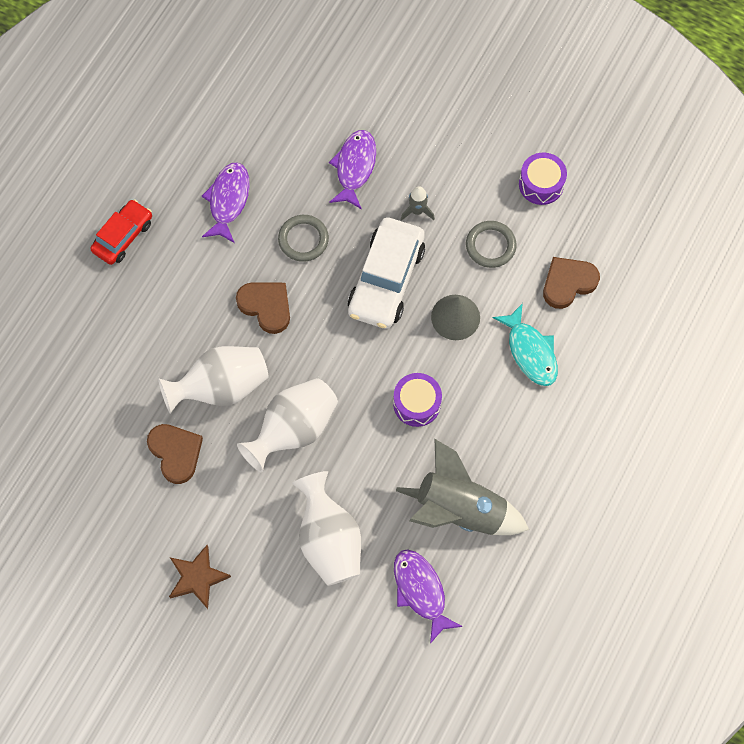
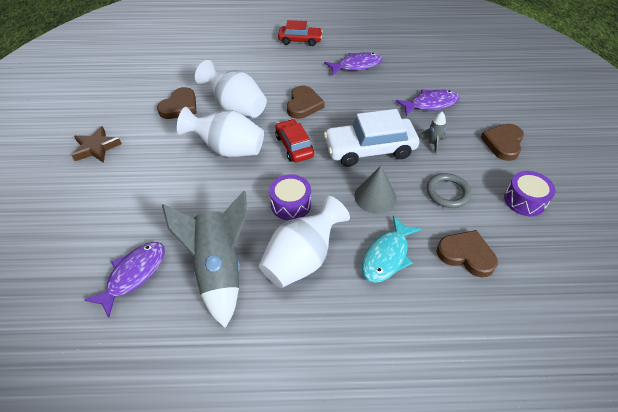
camera: 60 degrees right, 20 degrees down
(303, 239) = (361, 102): grey ring -> none
(329, 539) = (154, 200): white vase -> white vase (302, 259)
(332, 355) = (294, 146): none -> red car
(460, 142) = (503, 143): none -> brown heart

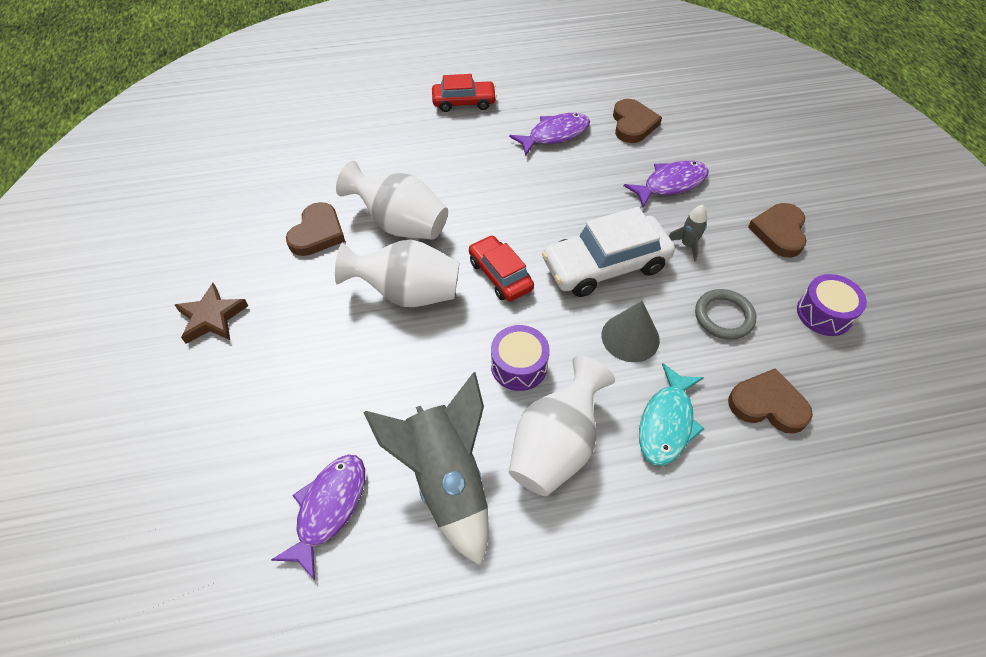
camera: 10 degrees left, 5 degrees up
(303, 105) = (496, 207): brown heart -> brown heart (633, 124)

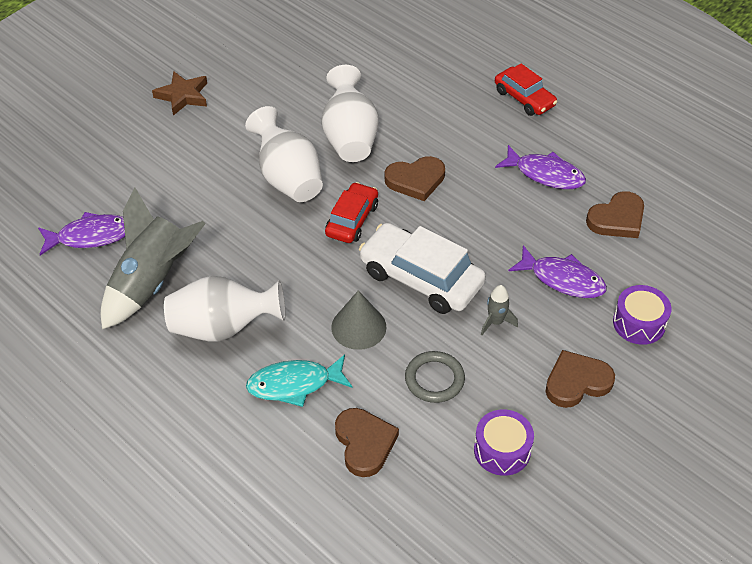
camera: 55 degrees right, 5 degrees down
(317, 233) = (299, 100): brown heart -> brown heart (415, 180)
(519, 366) = (275, 273): purple drum -> purple drum (639, 323)

